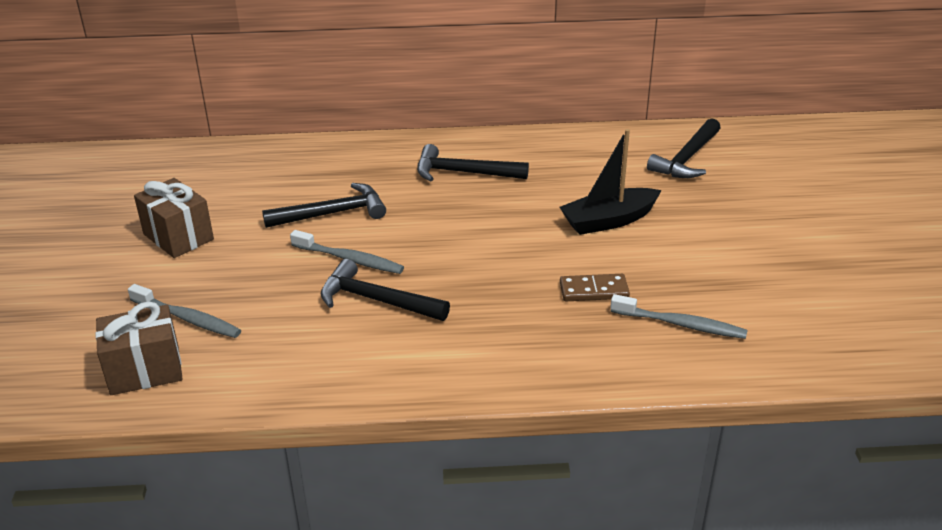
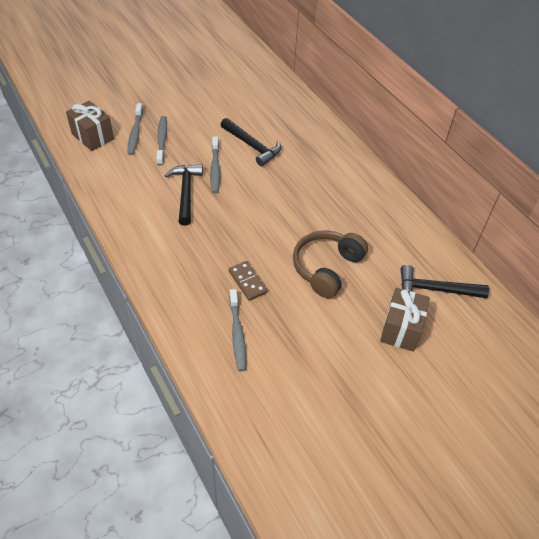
camera: 60 degrees right, 15 degrees up
(178, 237) = (196, 101): brown gift -> brown gift (401, 329)
(234, 294) = (162, 140): none -> grey toothbrush
(464, 173) = (332, 183): black hammer -> none
(608, 221) = (326, 268): black boat -> brown headphones

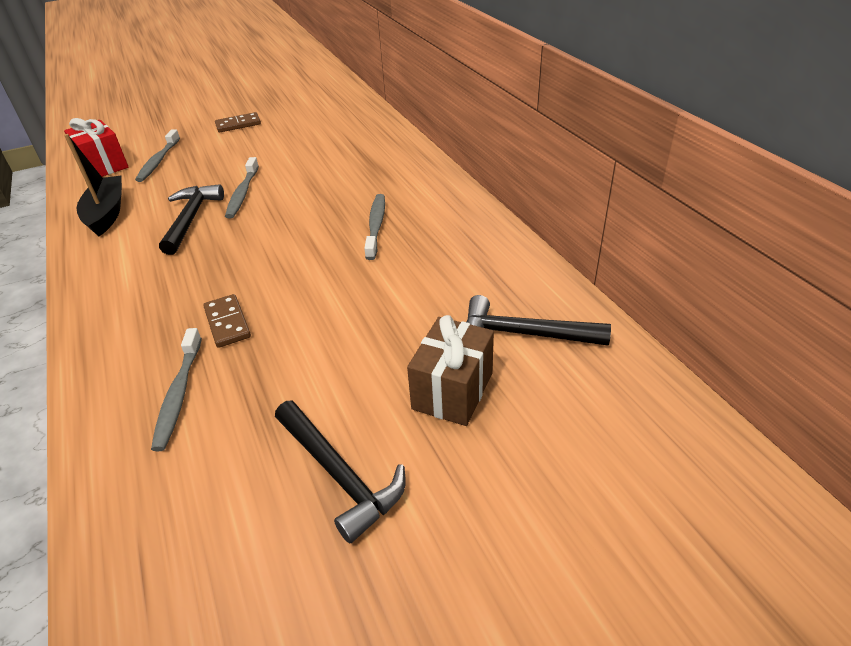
camera: 10 degrees right, 10 degrees down
(93, 136) = (104, 166): brown gift -> red gift
(119, 186) = (107, 213): none -> black boat
(162, 140) = (188, 167): grey toothbrush -> grey toothbrush (376, 226)
(183, 95) = (238, 124): none -> brown domino
(252, 146) = (303, 169): black hammer -> black hammer (339, 474)
(326, 268) = (356, 305): brown headphones -> none

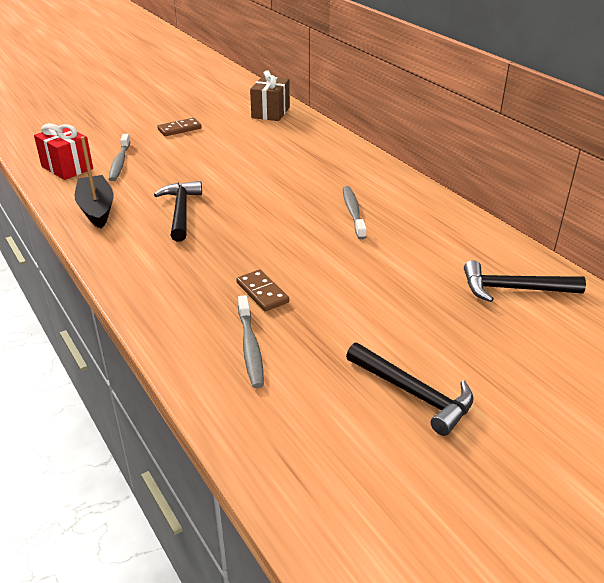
camera: 10 degrees left, 5 degrees down
(243, 193) = (218, 189): grey toothbrush -> none
(452, 391) = (475, 332): brown gift -> brown gift (270, 112)

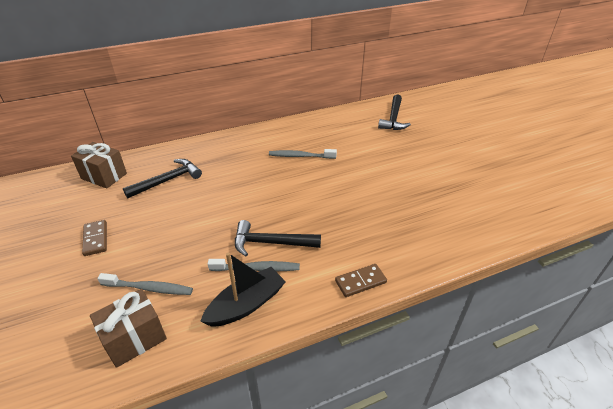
camera: 80 degrees left, 5 degrees up
(67, 167) = (135, 338): red gift -> brown gift
(96, 209) = (246, 304): black boat -> black boat turned 150 degrees clockwise
(250, 347) = (451, 216): grey toothbrush -> grey toothbrush (257, 268)
(262, 292) = (393, 206): brown domino -> brown domino (360, 281)
(413, 393) = (481, 163): black hammer -> black hammer (167, 180)

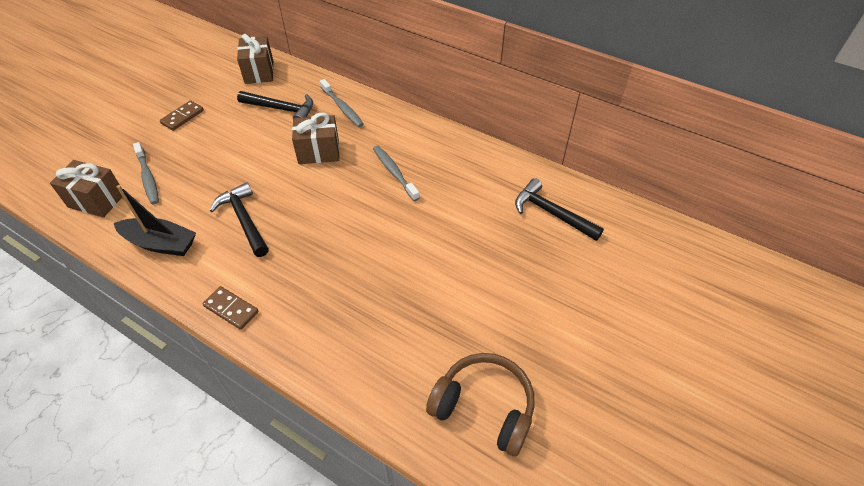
camera: 55 degrees right, 10 degrees up
(240, 180) = (318, 152): none -> brown gift
(257, 268) = (206, 228): grey toothbrush -> grey toothbrush (342, 107)
(393, 118) = (552, 213): black hammer -> black hammer turned 60 degrees clockwise
(517, 196) = (484, 407): none -> brown headphones

